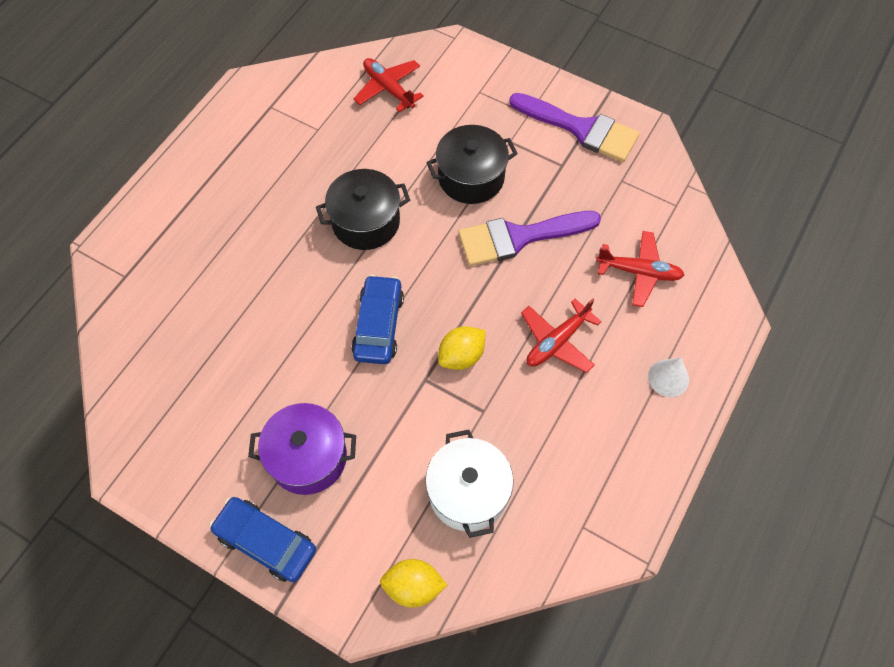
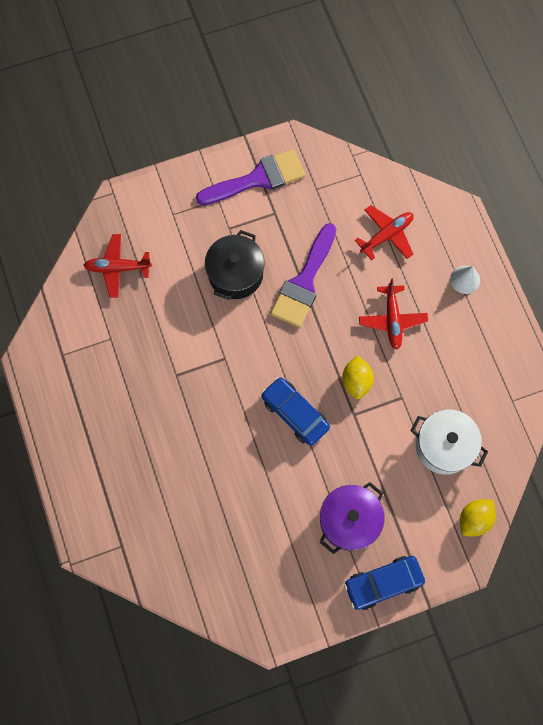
camera: 50 degrees left, 10 degrees up
(366, 222) = (212, 364): black pot -> none

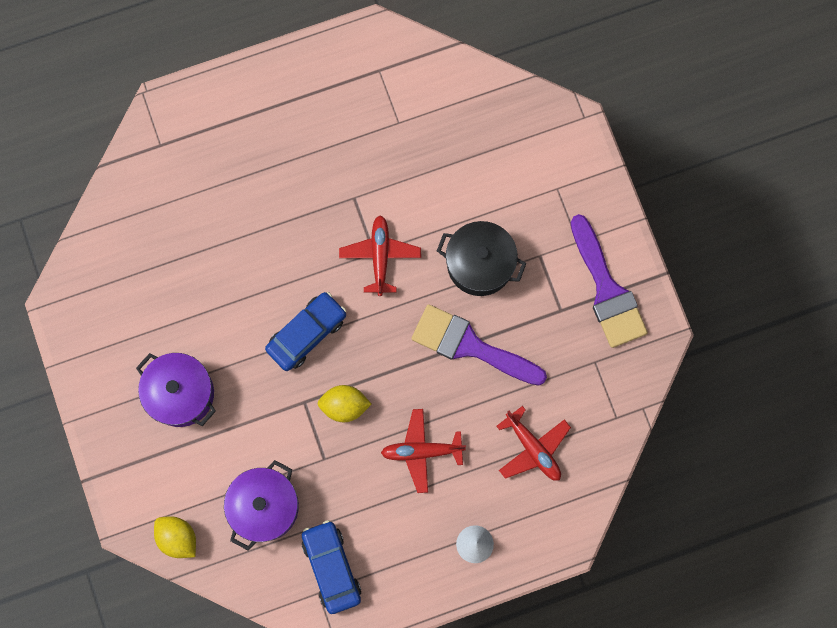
camera: 90 degrees right, 5 degrees up
(117, 268) = (486, 127): red plane -> red plane (380, 256)
(383, 583) = (110, 430): blue car -> blue car (331, 567)
(444, 446) = (264, 506): white pot -> purple pot

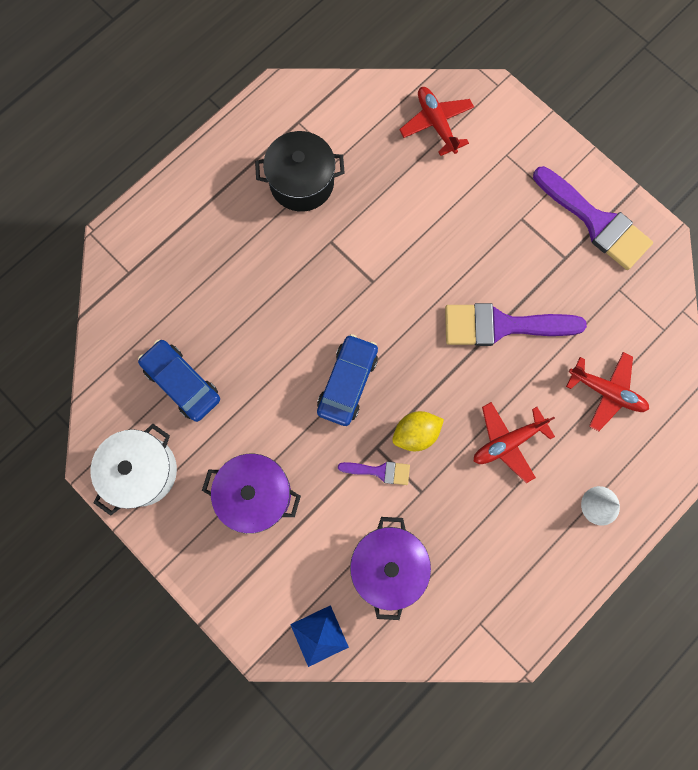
camera: 25 degrees left, 0 degrees up
(93, 328) = (142, 471): none -> white pot
(178, 538) = (319, 636): yellow lemon -> blue pyramid
(296, 424) = (379, 471): none -> purple brush
(331, 567) = (480, 592): blue car -> blue car (182, 382)
(380, 256) = (380, 282): red plane -> red plane (436, 124)
(480, 264) = (473, 249): black pot -> black pot (302, 183)

